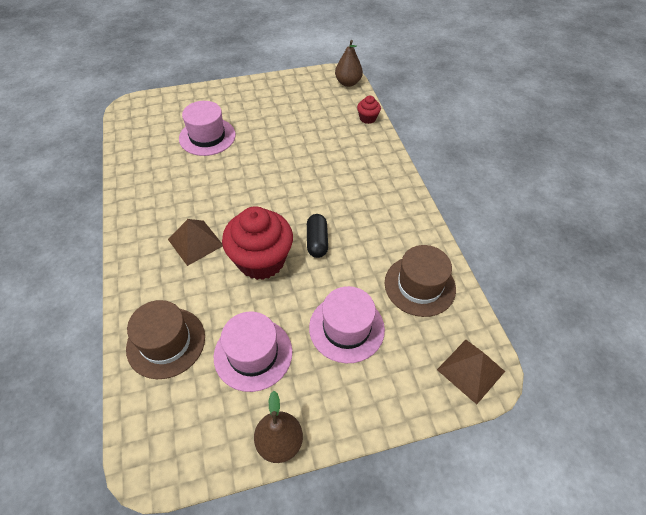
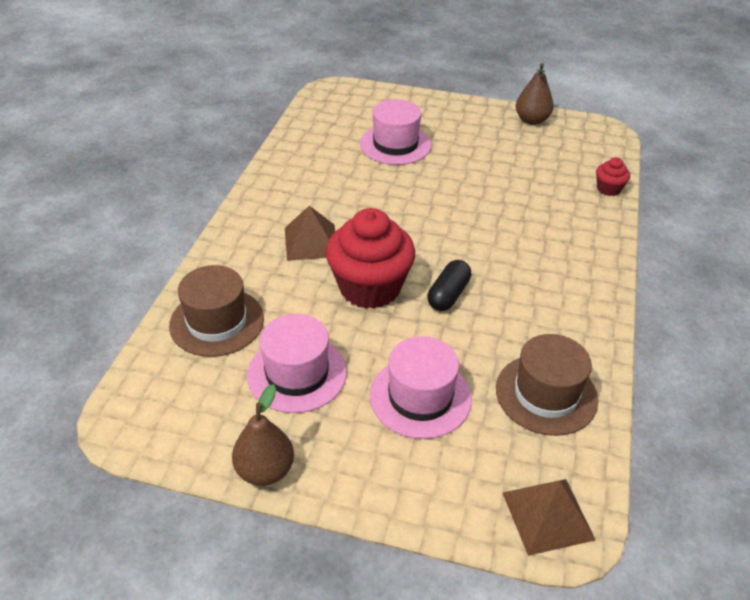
camera: 30 degrees right, 10 degrees down
(348, 83) = (610, 142): brown pear -> brown pear (531, 120)

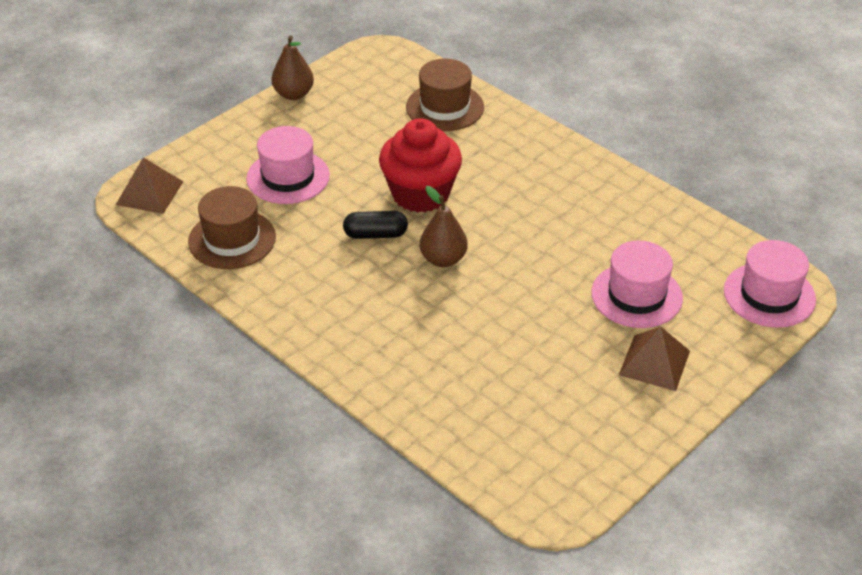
camera: 120 degrees right, 0 degrees up
(297, 373) = (361, 129): pink hat -> pink hat (769, 295)
(311, 242) = (506, 181): brown pyramid -> brown pyramid (654, 362)
(448, 295) = (375, 234): black capsule -> black capsule turned 60 degrees counterclockwise
(531, 120) = (622, 445): brown pear -> brown pear (443, 259)
(608, 189) = (436, 433): red cupcake -> none

